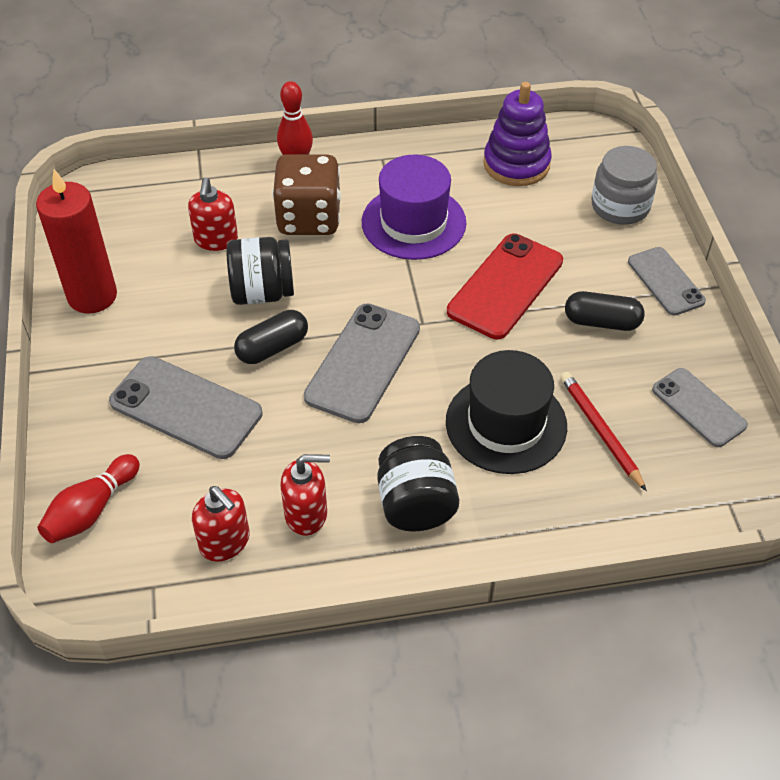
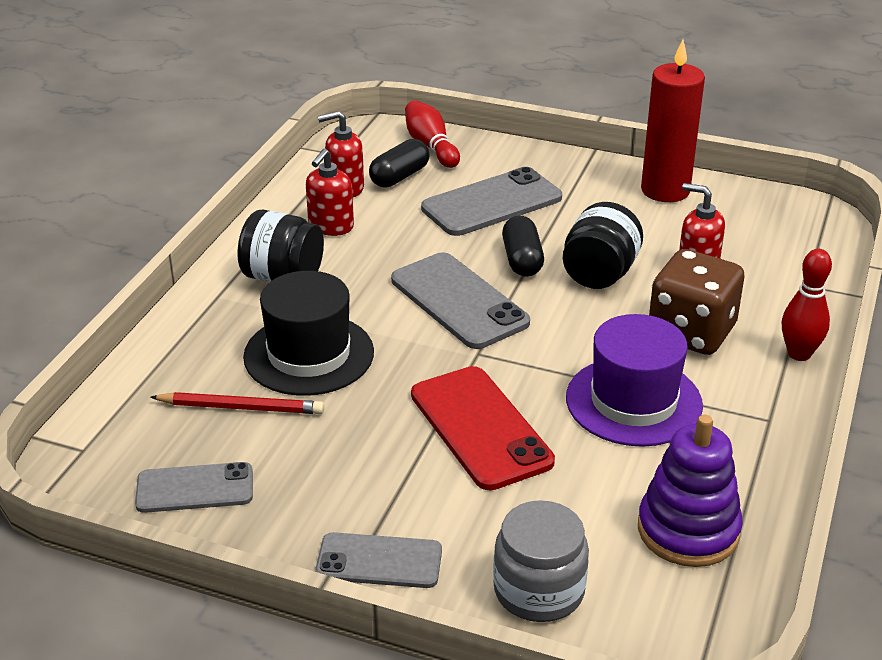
camera: 120 degrees right, 15 degrees down
(601, 322) = (368, 475): black capsule -> black capsule (399, 176)

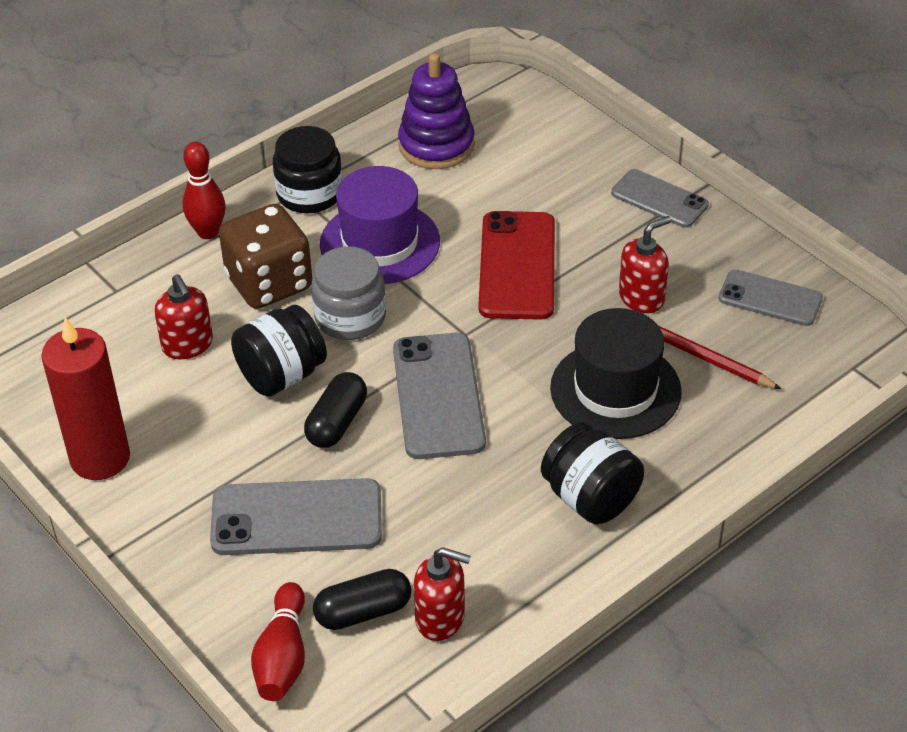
camera: 150 degrees left, 10 degrees up
(330, 226) = (497, 556): red soap dispenser -> red soap dispenser (642, 297)
(539, 590) = (566, 146): grey jar -> grey jar (350, 317)
(755, 423) = (309, 194): none -> black jar

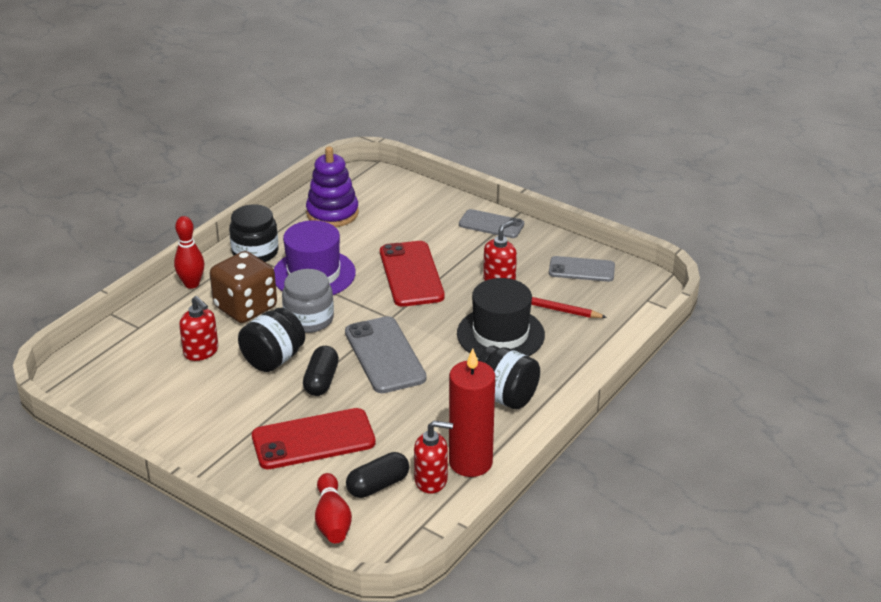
camera: 15 degrees left, 10 degrees down
(100, 458) = (162, 427): red candle -> red candle (470, 462)
(296, 518) = (313, 440): grey phone -> red phone

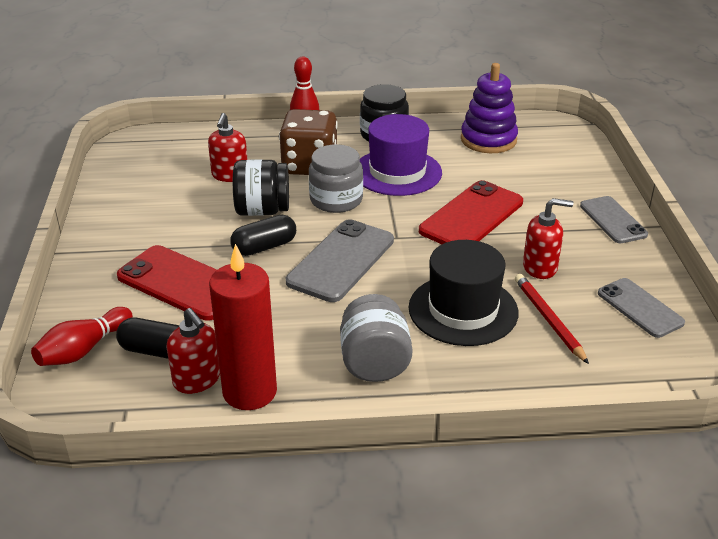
camera: 50 degrees right, 0 degrees up
(505, 397) = (374, 363): black jar -> grey jar

